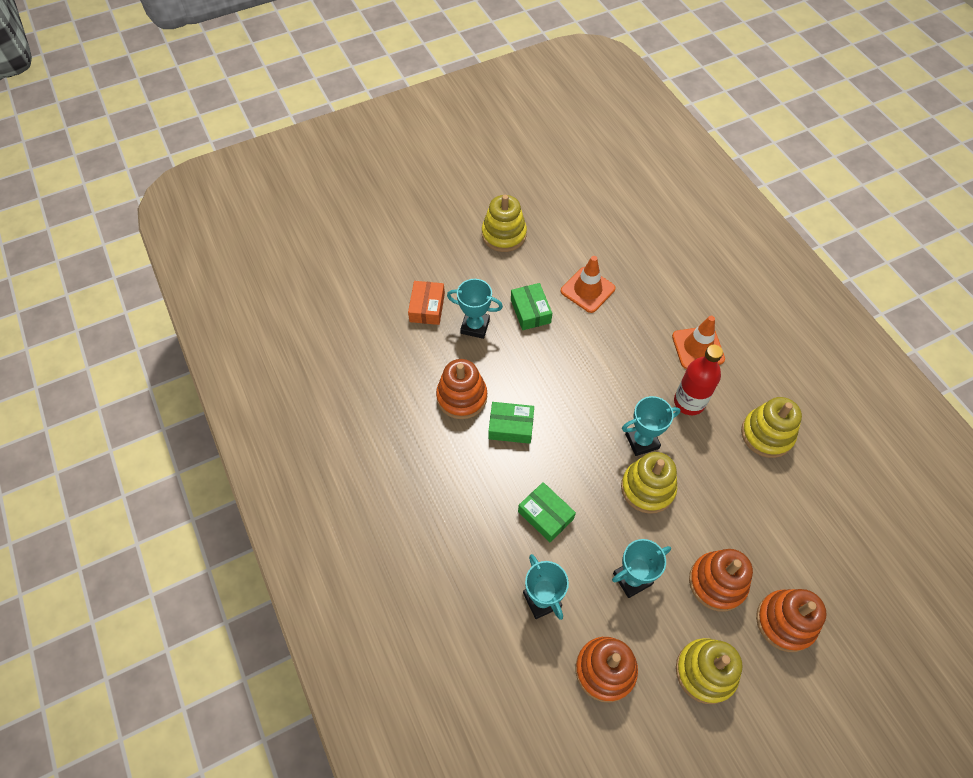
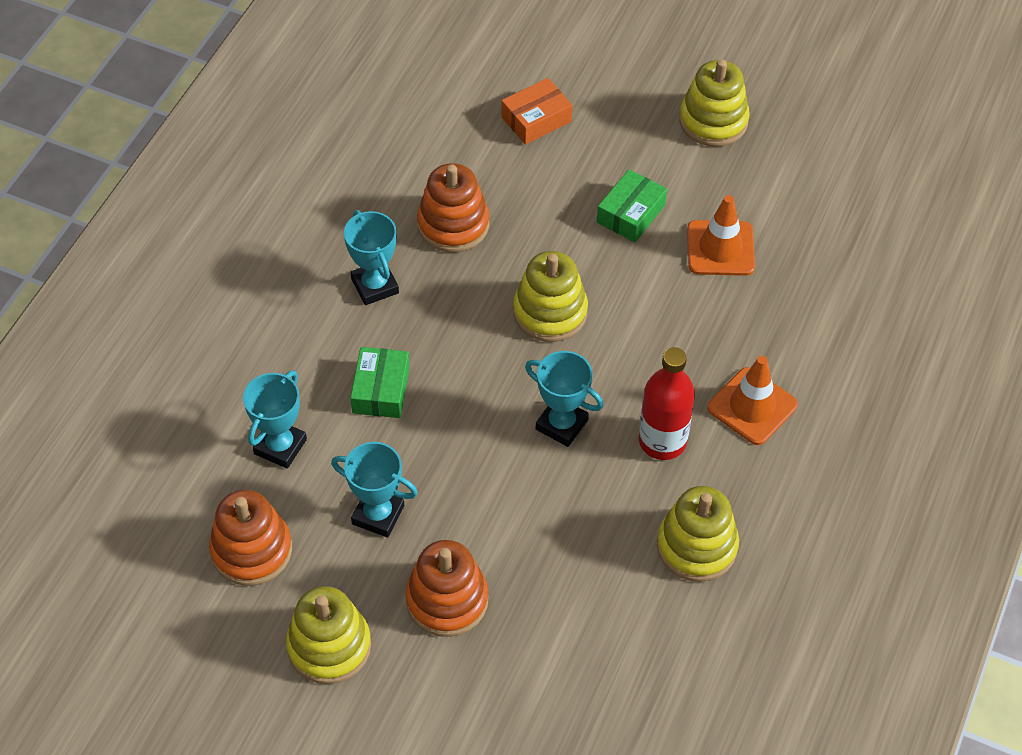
camera: 50 degrees right, 5 degrees down
(475, 326) = (556, 177): turquoise trophy -> turquoise trophy (375, 286)
(511, 426) = (459, 291): green box -> none
(647, 488) = (504, 465): yellow stacking toy -> yellow stacking toy (550, 312)
(785, 622) = (458, 695): orange stacking toy -> none

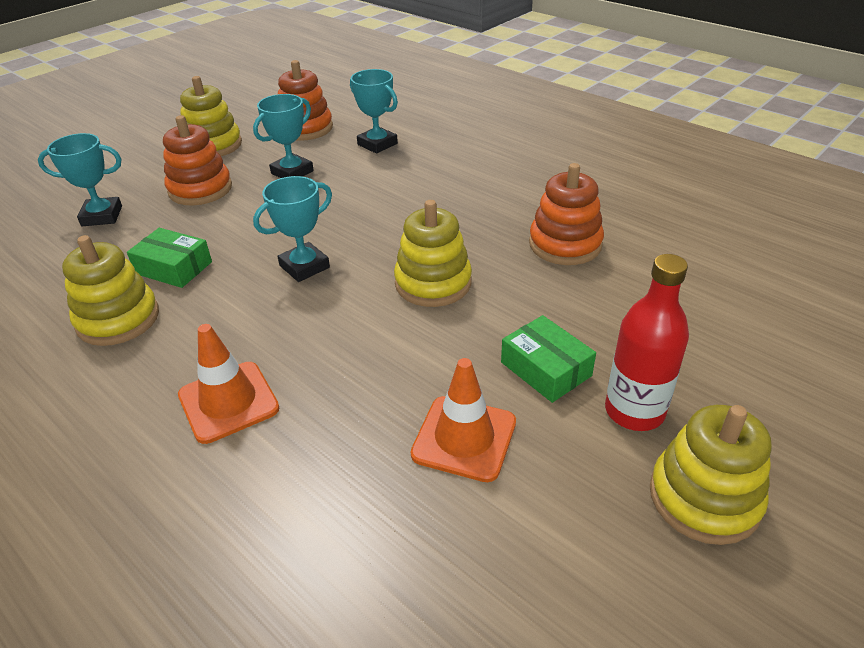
camera: 110 degrees right, 15 degrees down
(375, 286) = (507, 196): turquoise trophy -> turquoise trophy (102, 216)
(381, 390) = (400, 186): green box -> green box (174, 268)
(536, 119) = (711, 323): orange box -> none
(662, 441) = (240, 323): red bottle -> red bottle (634, 411)

